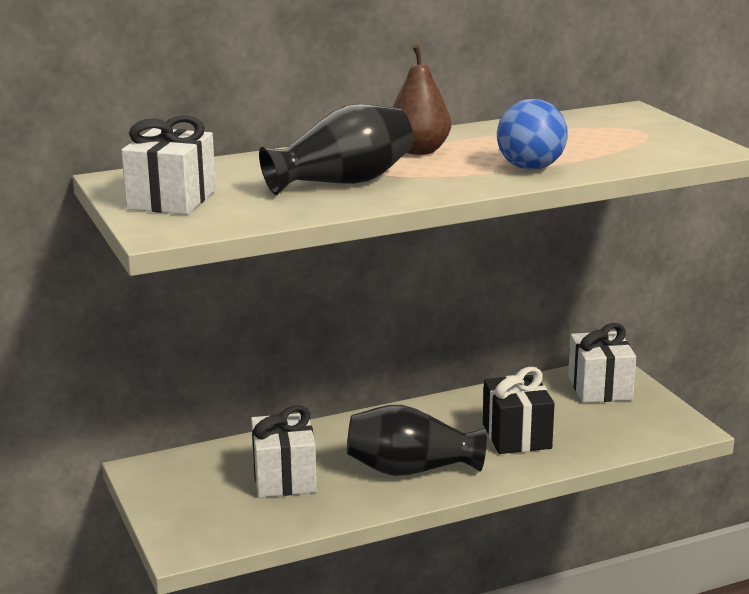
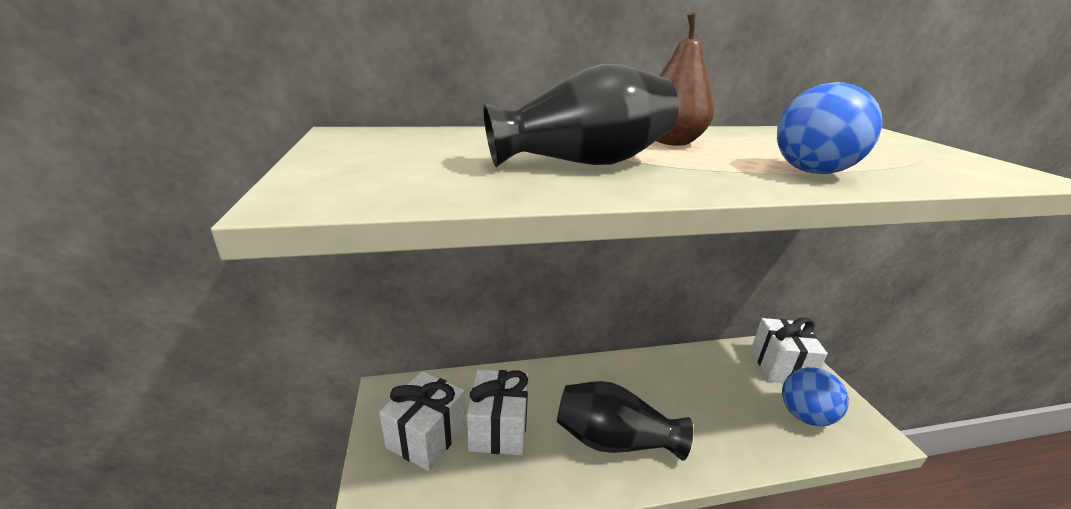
camera: 10 degrees right, 5 degrees up
(172, 200) = (373, 159): white gift -> white gift (427, 436)
(516, 436) = (712, 413): black gift -> none
(617, 425) = (804, 416): none -> blue ball

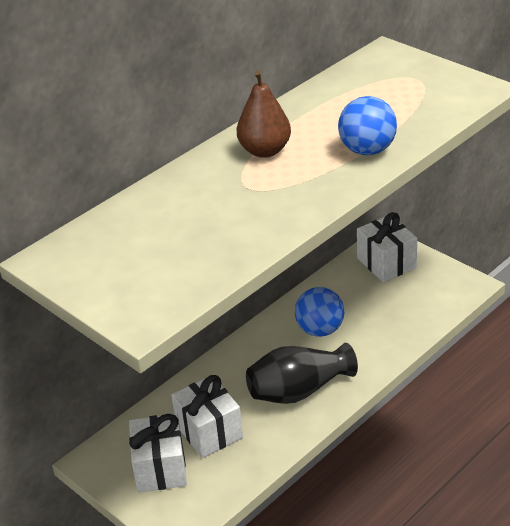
camera: 30 degrees left, 10 degrees up
(582, 163) = (237, 211): black vase -> none
(804, 416) = (419, 297): blue ball -> blue ball (320, 330)

